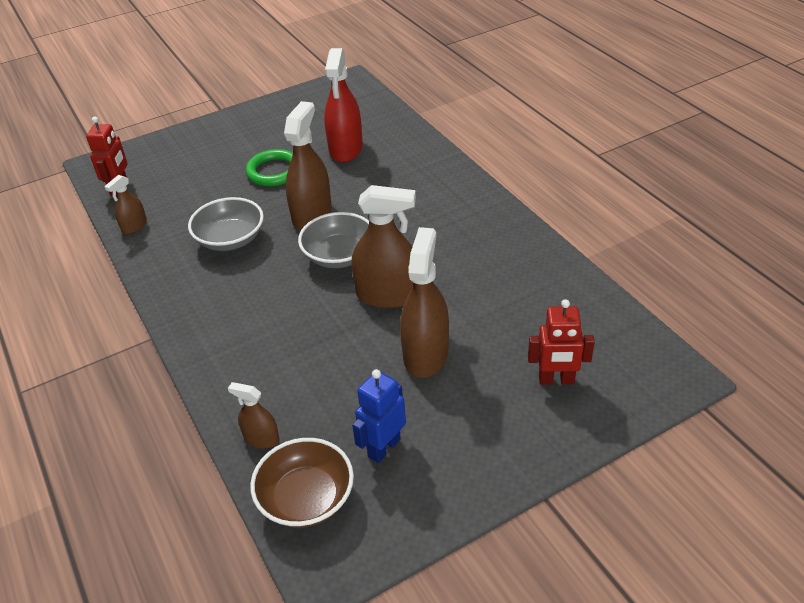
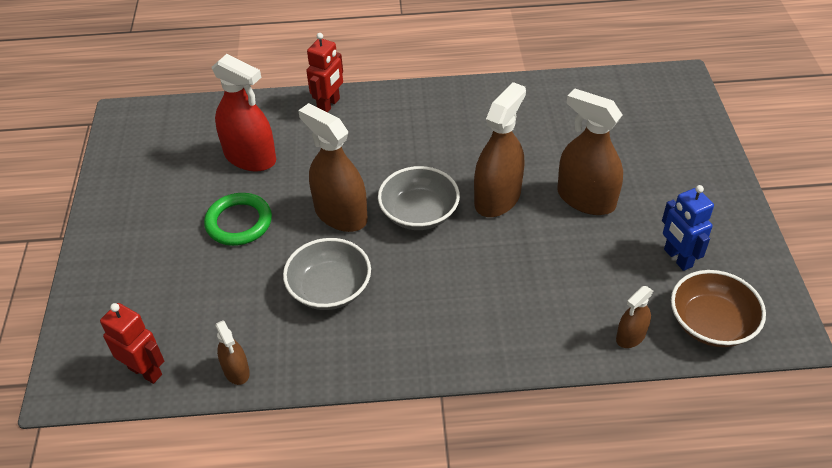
camera: 65 degrees left, 5 degrees up
(556, 380) = (653, 138): red robot -> red robot (329, 105)

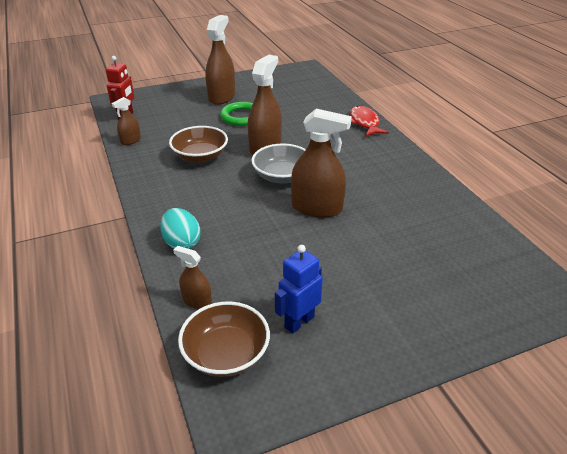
camera: 70 degrees right, 10 degrees down
(250, 157) = (297, 108): red spray bottle -> none
(329, 105) = (364, 123): red robot -> red fish
(329, 289) = (200, 156): grey bowl -> brown bowl
(524, 336) = (182, 243): none -> turquoise egg
(586, 199) = (343, 254): brown spray bottle -> brown spray bottle (221, 97)

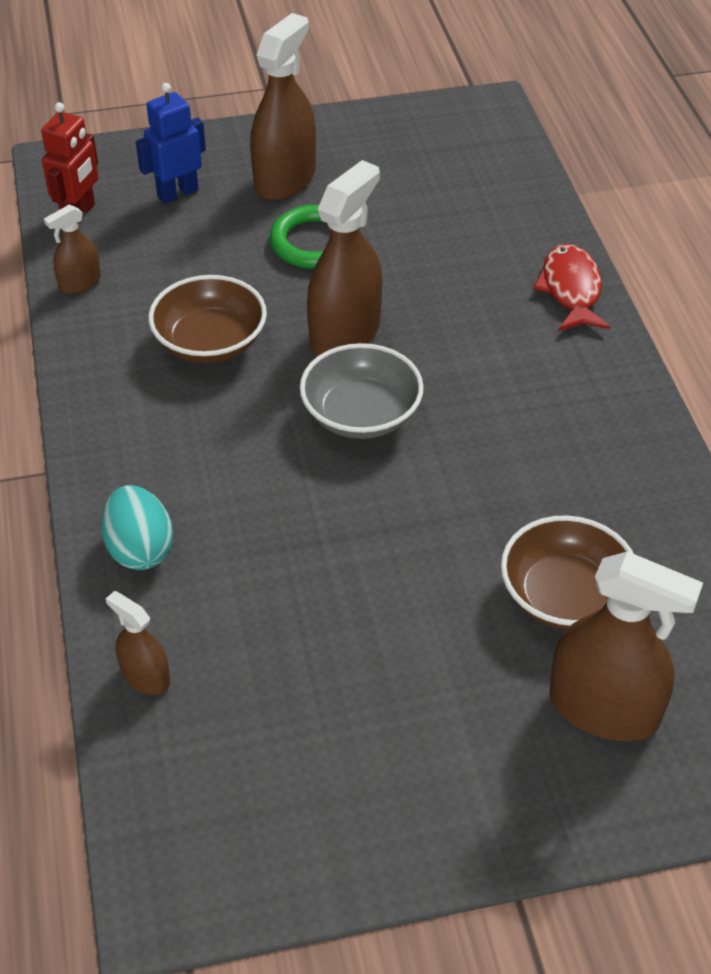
camera: 10 degrees right, 10 degrees up
(226, 354) = (175, 787): brown bowl -> brown bowl (565, 596)
(299, 322) = (312, 745): blue robot -> blue robot (177, 193)
(317, 208) = (409, 501): brown spray bottle -> brown spray bottle (603, 709)

